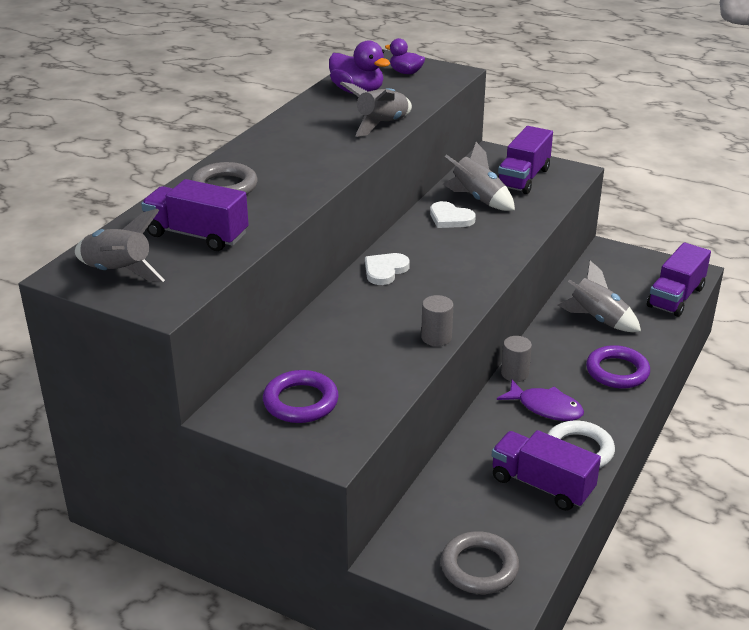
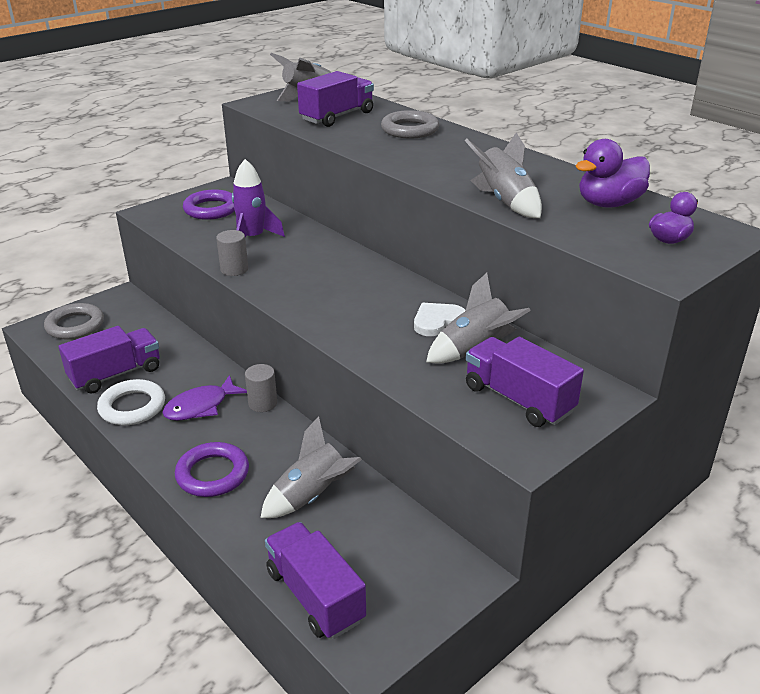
camera: 110 degrees right, 0 degrees up
(360, 347) = (253, 238): none -> purple rocket
(385, 270) = (357, 267): white heart -> none

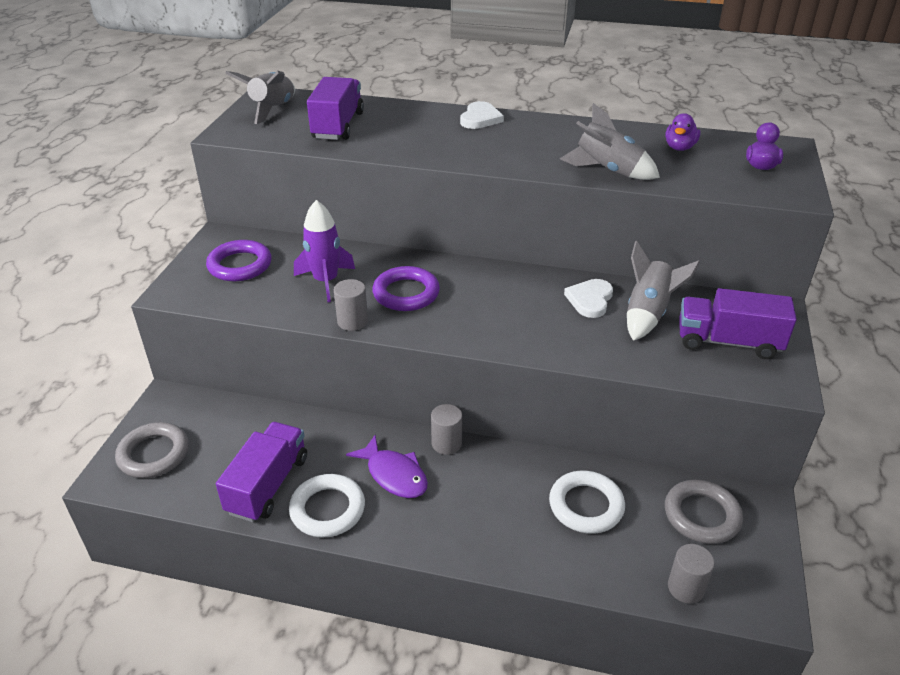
camera: 35 degrees left, 5 degrees up
(201, 406) = (394, 475): purple fish -> purple fish turned 60 degrees counterclockwise
(213, 474) = (483, 533): purple ring -> purple ring (406, 293)
(312, 496) = (586, 506): grey rocket -> white ring
(315, 596) = (685, 588): purple truck -> grey cylinder
(410, 130) = (426, 121): grey ring -> grey ring (701, 515)
(458, 138) = (480, 118): none -> white heart
(609, 204) = (679, 147): purple duck -> purple duck, size x0.62

